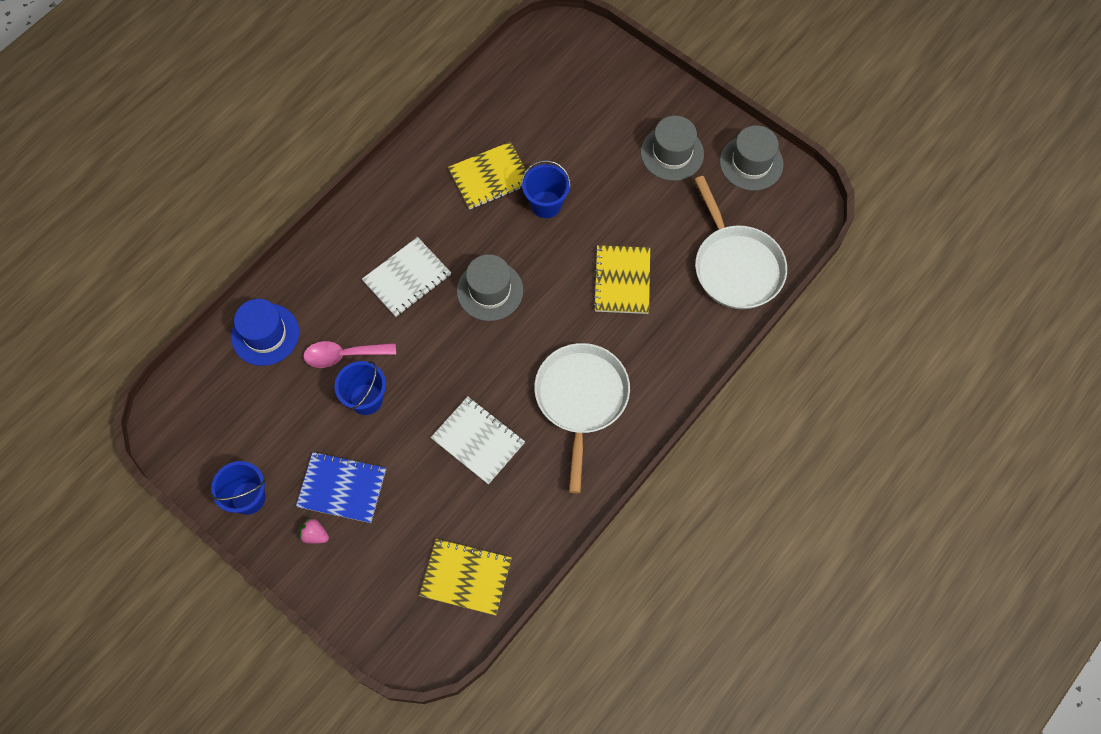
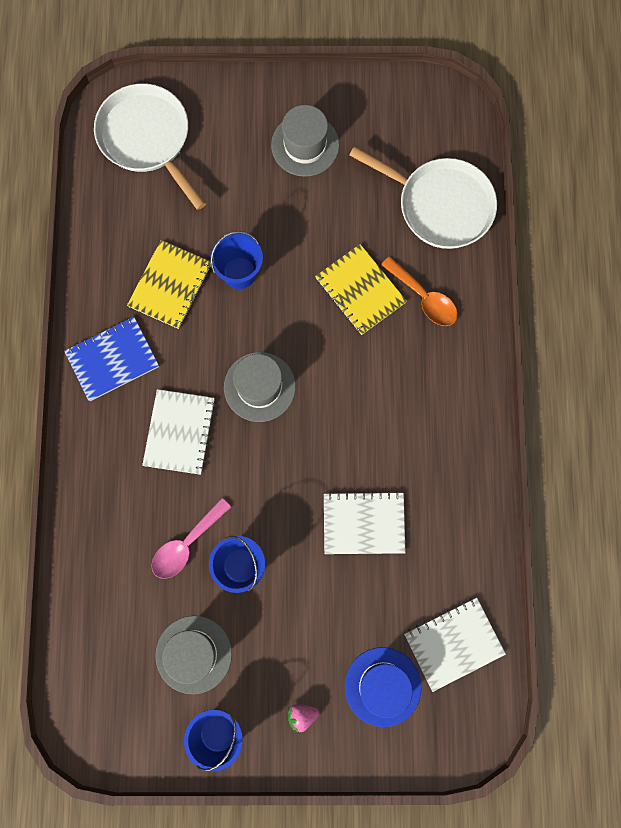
camera: 40 degrees left, 10 degrees up
(265, 334) = (101, 582): blue hat -> blue hat (382, 686)
(342, 488) = (289, 657): blue notebook -> blue notebook (112, 359)
(466, 577) = (453, 643): yellow notebook -> white notebook
(581, 399) = (415, 419): white pan -> white pan (147, 139)
(665, 321) = (424, 298): none -> orange spoon
(751, 163) = (376, 104): grey hat -> grey hat (193, 654)

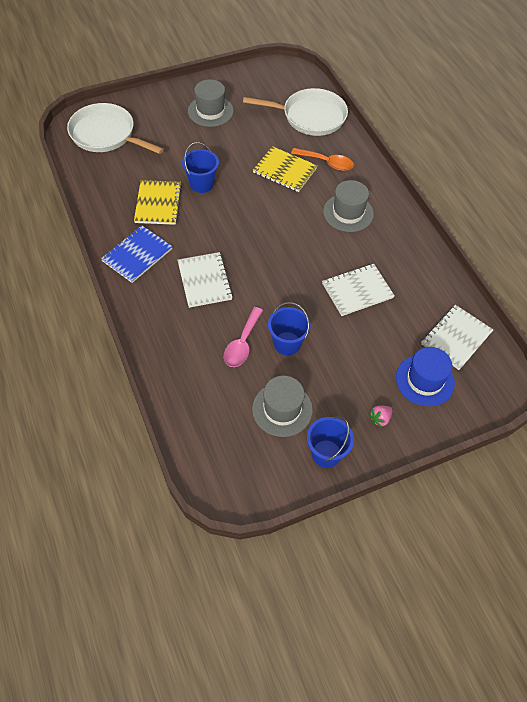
camera: 25 degrees left, 20 degrees down
(259, 387) = (246, 239): grey hat -> grey hat (348, 213)

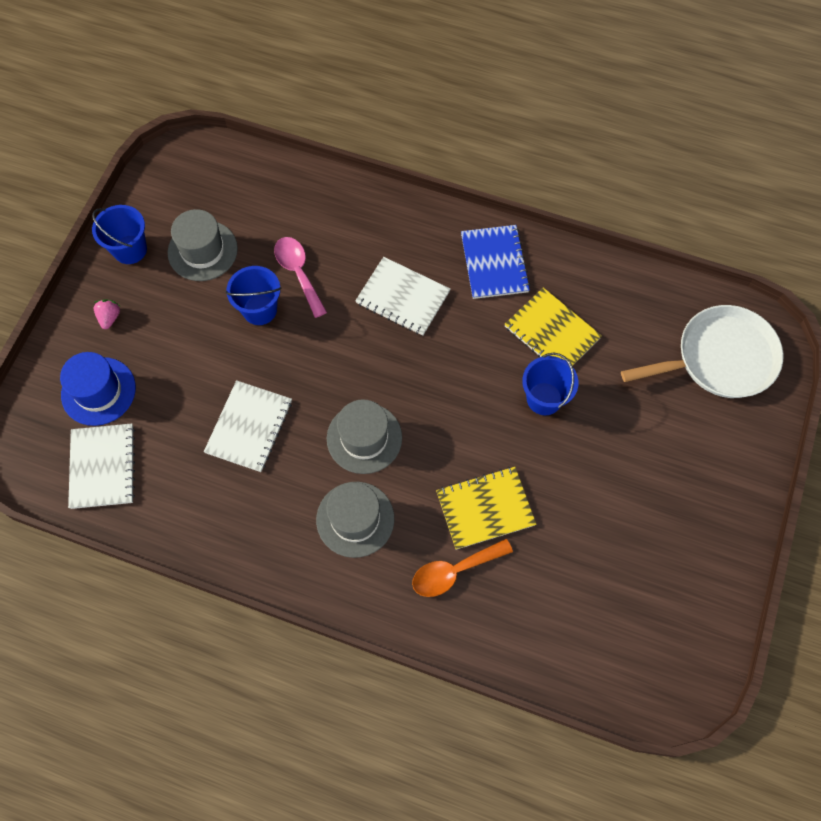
camera: 135 degrees right, 10 degrees up
(210, 111) = (670, 510): grey hat -> grey hat (364, 438)
(310, 116) = (555, 630): white pan -> none

